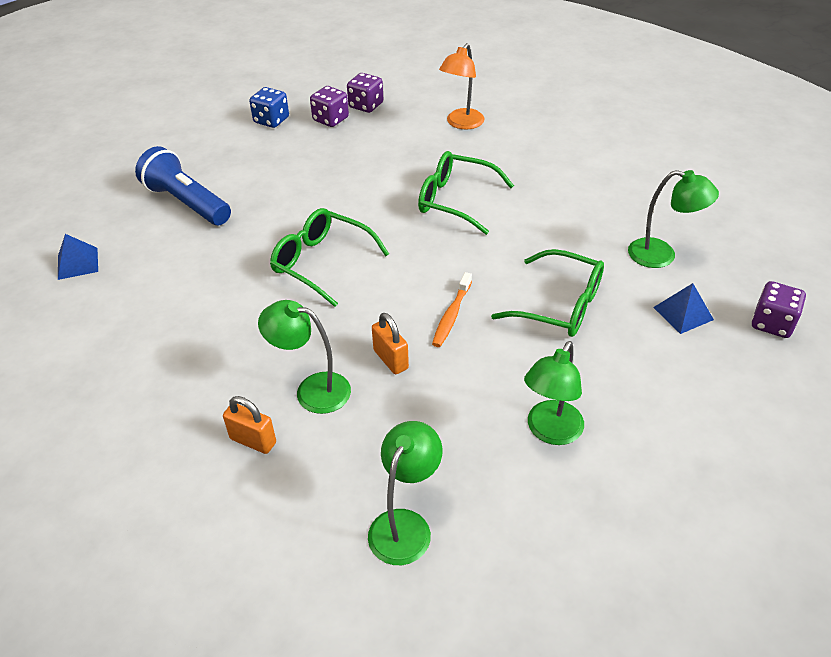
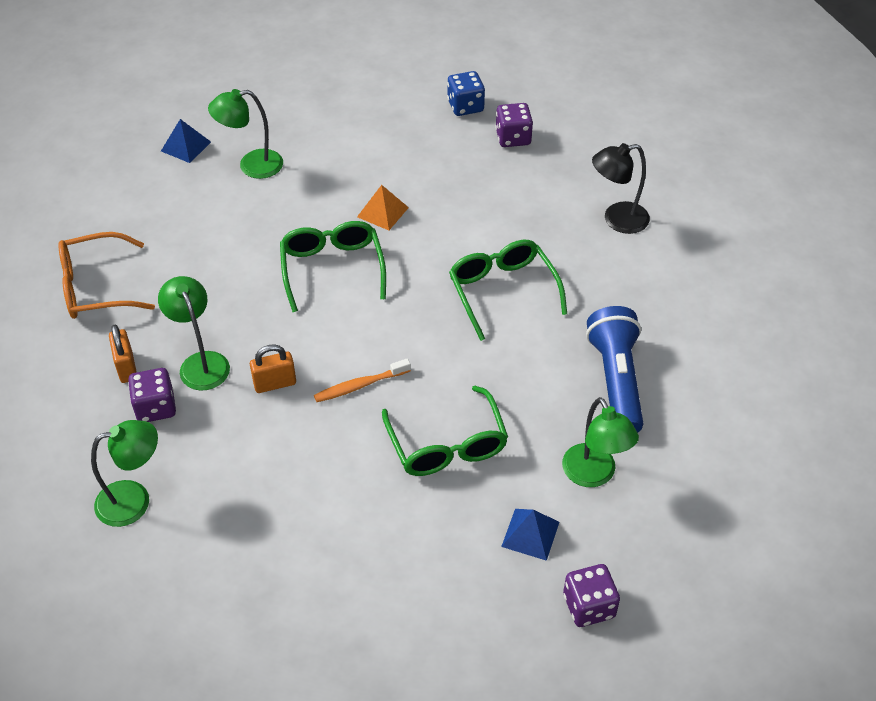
camera: 45 degrees right, 5 degrees up
(137, 406) = (97, 287): none -> orange glasses
(186, 203) = (309, 144): blue flashlight -> blue flashlight (616, 380)
(306, 208) = (383, 212): none -> orange pyramid
(366, 105) = (561, 143): purple dice -> purple dice (155, 407)
(390, 359) = (275, 383): orange padlock -> orange padlock turned 60 degrees clockwise
(461, 123) = (617, 220): orange lamp -> black lamp
(550, 432) = (299, 526): green lamp -> green lamp (251, 166)

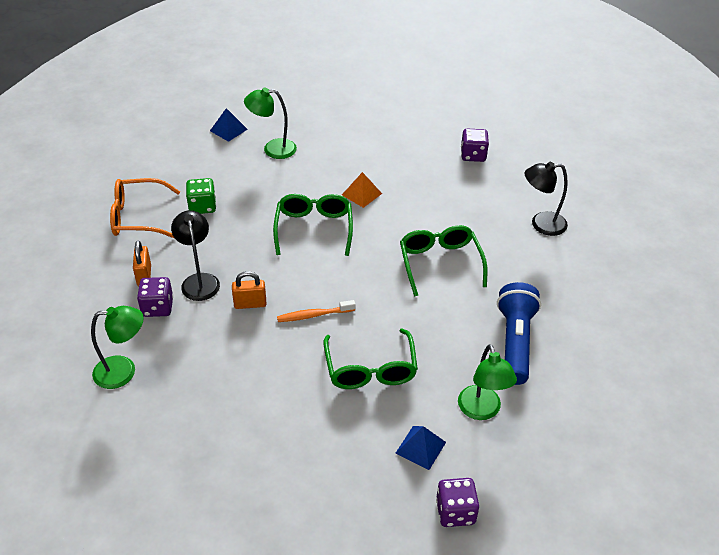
camera: 10 degrees right, 5 degrees down
(178, 260) = (202, 206): none -> green dice
(201, 363) = (199, 281): green lamp -> black lamp
(465, 106) = (442, 129): blue dice -> none

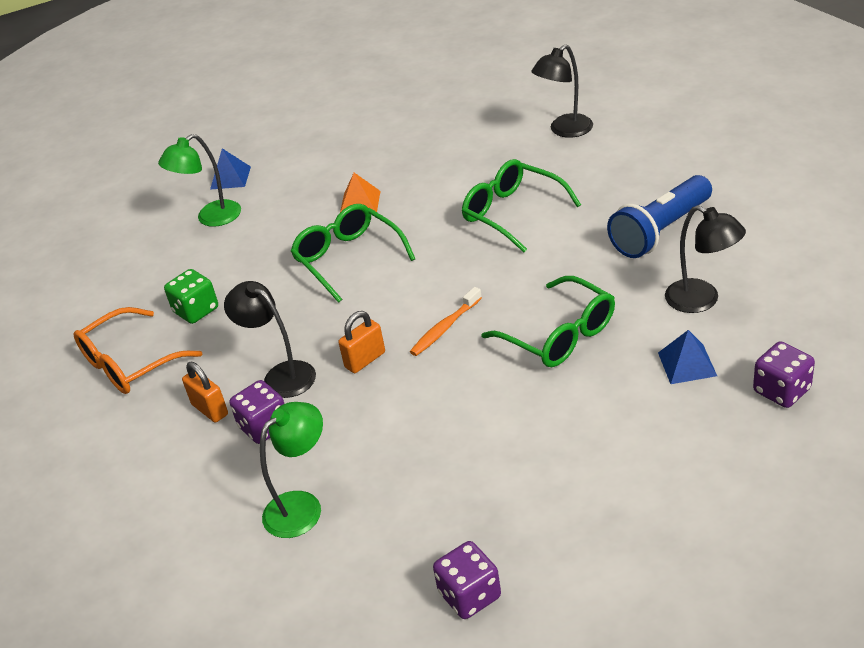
camera: 30 degrees left, 5 degrees down
(228, 130) = (136, 229): blue pyramid -> blue pyramid (230, 178)
(473, 155) = (430, 112): purple dice -> purple dice (469, 595)
(482, 411) = (701, 300): green lamp -> black lamp
(515, 342) = (660, 231): blue flashlight -> blue flashlight turned 105 degrees counterclockwise

